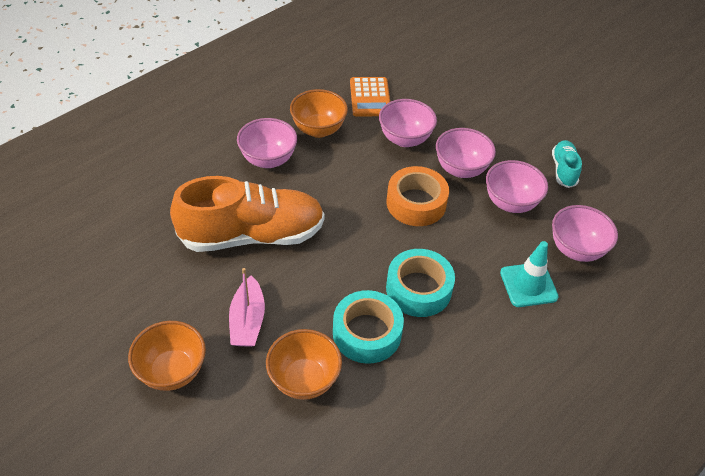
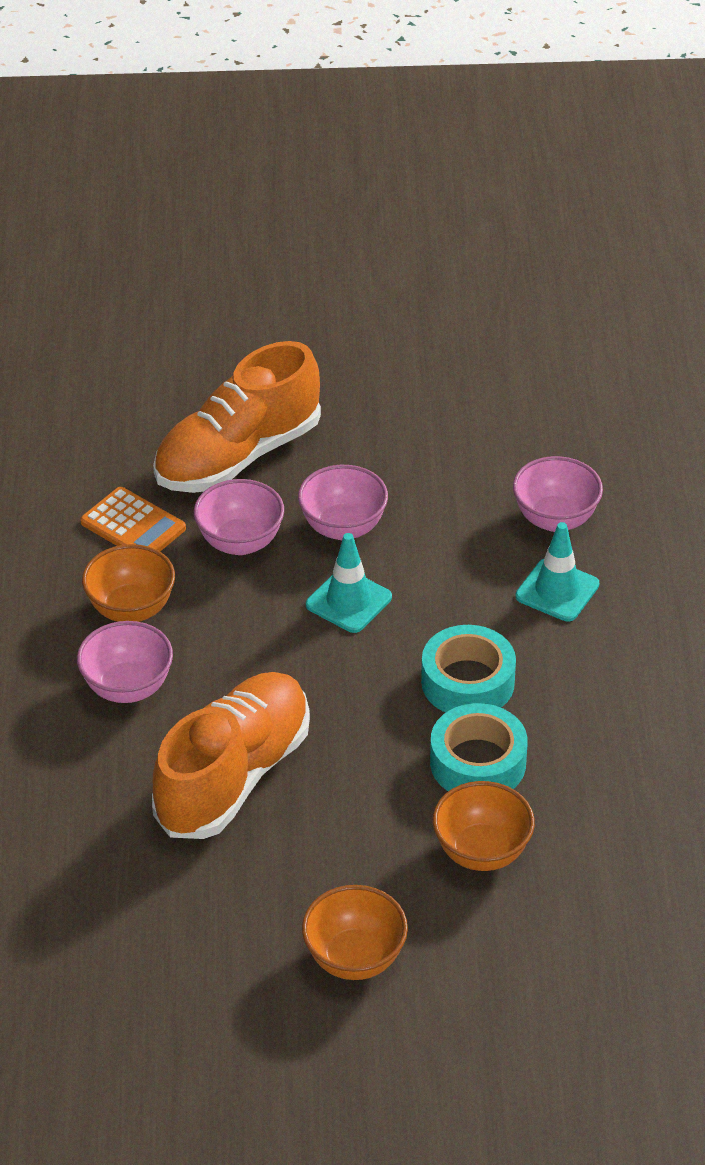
camera: 45 degrees left, 5 degrees down
(247, 320) = (354, 853): pink boat -> none
(416, 203) = (348, 601): orange tape -> turquoise traffic cone
(457, 104) = (238, 456): none -> orange shoe
(510, 203) = (438, 523): pink bowl -> none
(563, 170) = (442, 444): turquoise shoe -> none

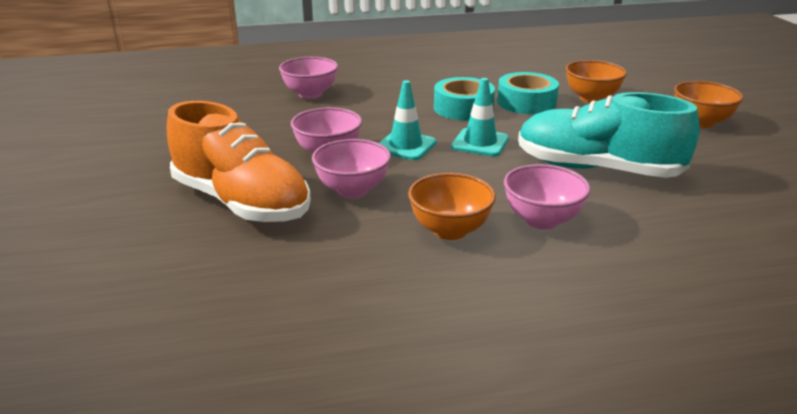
camera: 100 degrees left, 15 degrees down
(133, 525) = (340, 243): orange calculator -> none
(234, 776) = (596, 169): orange shoe -> turquoise shoe
(557, 590) = (374, 91): turquoise traffic cone -> turquoise traffic cone (480, 143)

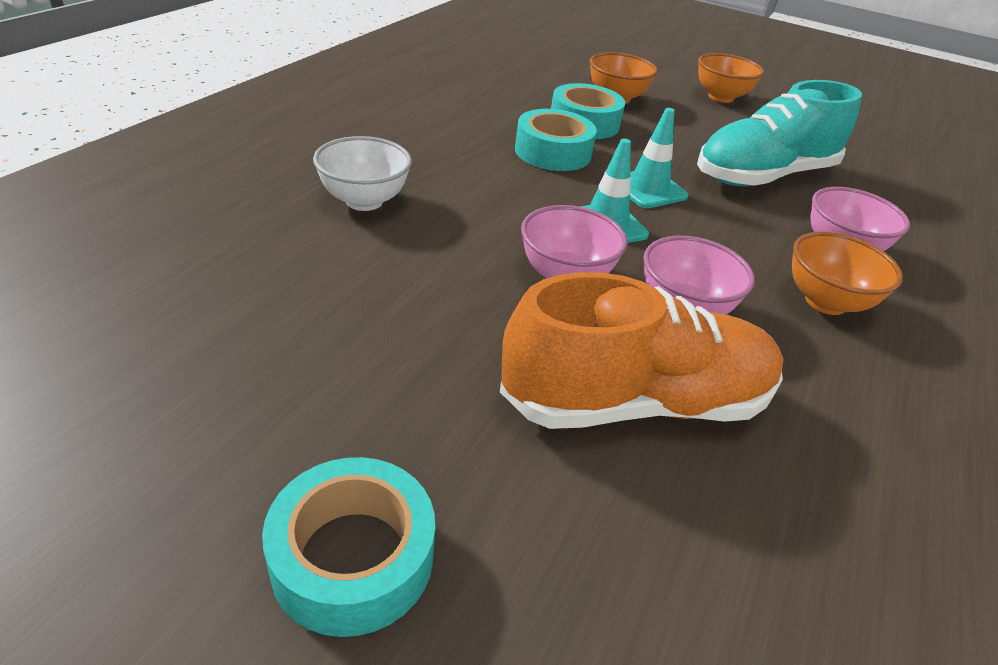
camera: 55 degrees left, 10 degrees up
(67, 180) = (353, 558): none -> turquoise tape
(310, 94) = (364, 201): pink bowl -> white bowl

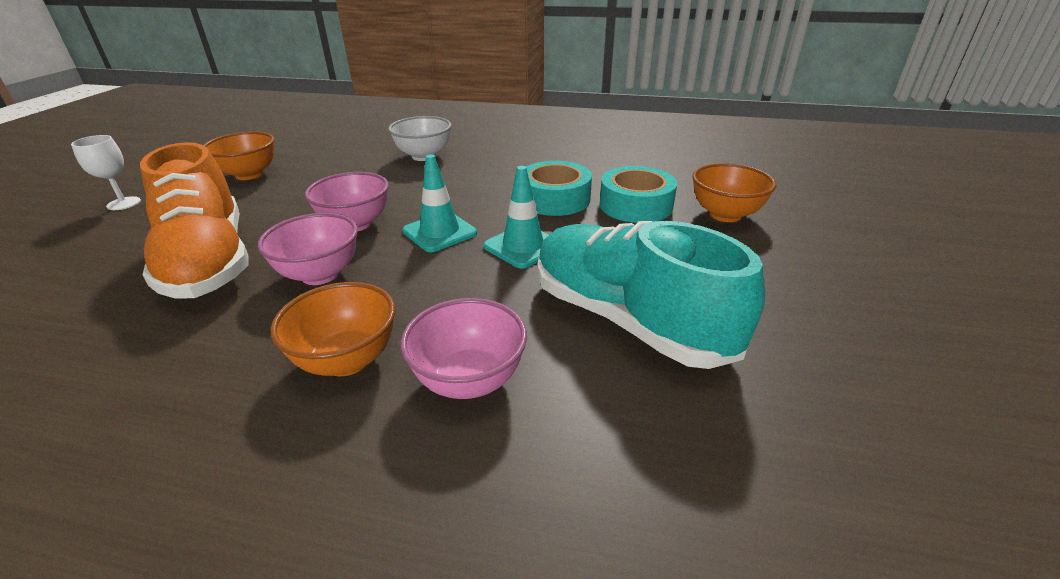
camera: 80 degrees right, 5 degrees down
(353, 558) = (124, 203): turquoise tape -> white goblet
(720, 97) = (855, 281): orange bowl -> orange bowl (249, 174)

